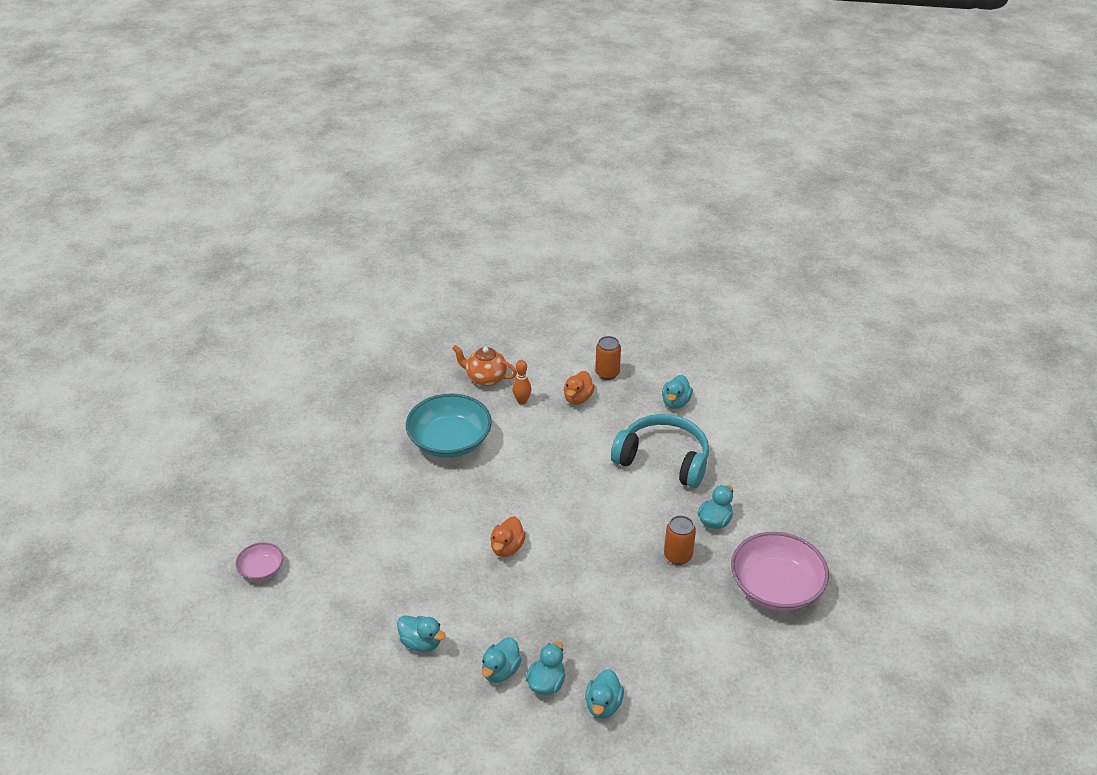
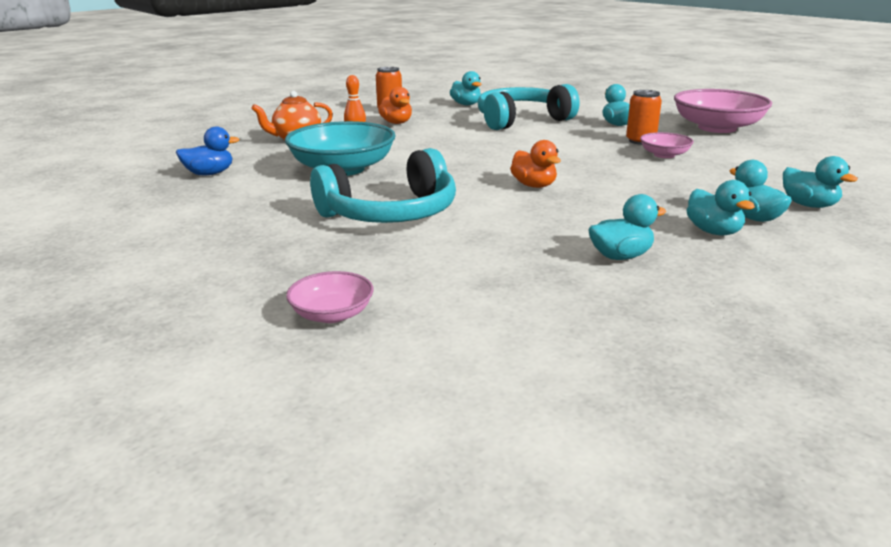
camera: 50 degrees left, 15 degrees down
(384, 392) = (209, 174): none -> blue duck
(397, 511) = (391, 213): none -> turquoise headphones
(651, 585) = (664, 155): none -> pink bowl

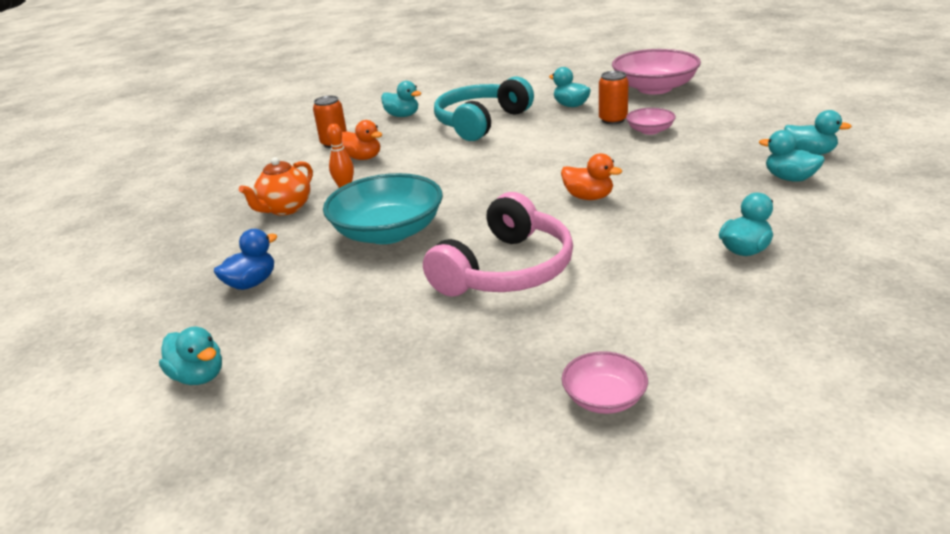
camera: 25 degrees left, 5 degrees up
(391, 213) = (506, 270): turquoise headphones -> pink headphones
(713, 232) = (778, 202): turquoise duck -> turquoise duck (199, 376)

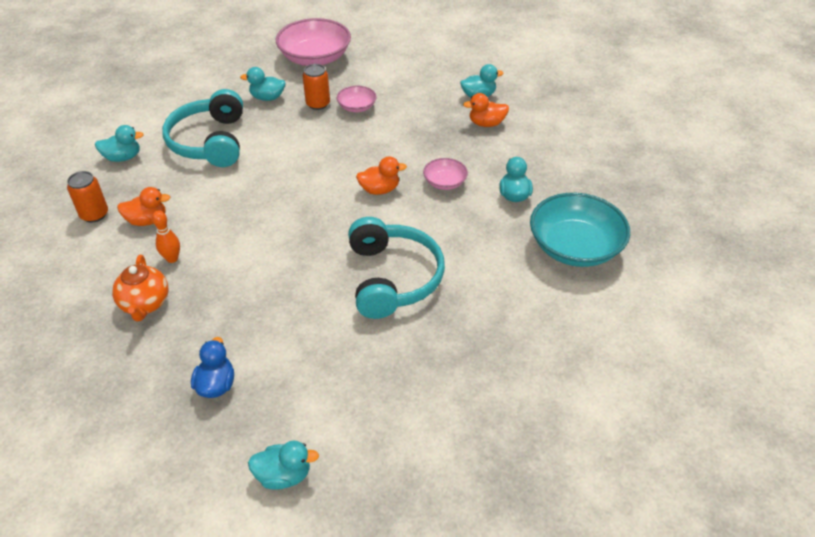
camera: 45 degrees left, 15 degrees up
(388, 232) = (268, 286): turquoise bowl -> turquoise bowl (575, 247)
(506, 270) = (392, 278): pink headphones -> turquoise headphones
(604, 398) = (542, 338): pink bowl -> pink bowl (445, 182)
(789, 178) = (486, 124): turquoise duck -> orange duck

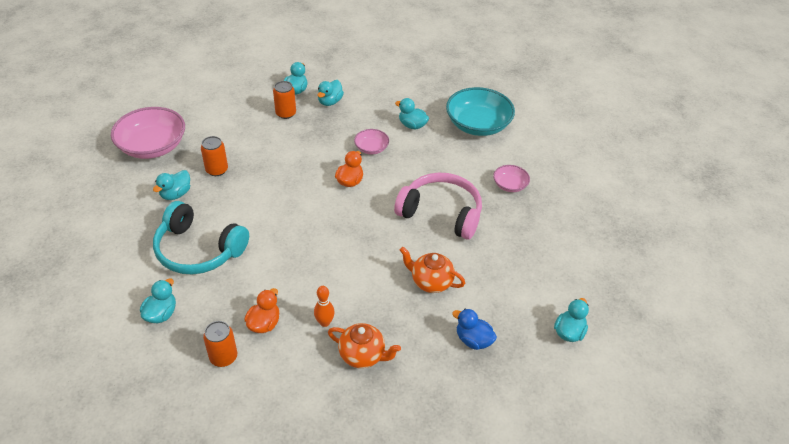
camera: 60 degrees left, 0 degrees up
(279, 313) = (431, 282): none -> orange teapot
(357, 107) = (244, 152): pink bowl -> pink bowl (510, 185)
(392, 278) = (441, 213): turquoise headphones -> pink headphones
(437, 105) = (286, 113): none -> orange can
(486, 124) = (330, 102): orange duck -> turquoise duck

